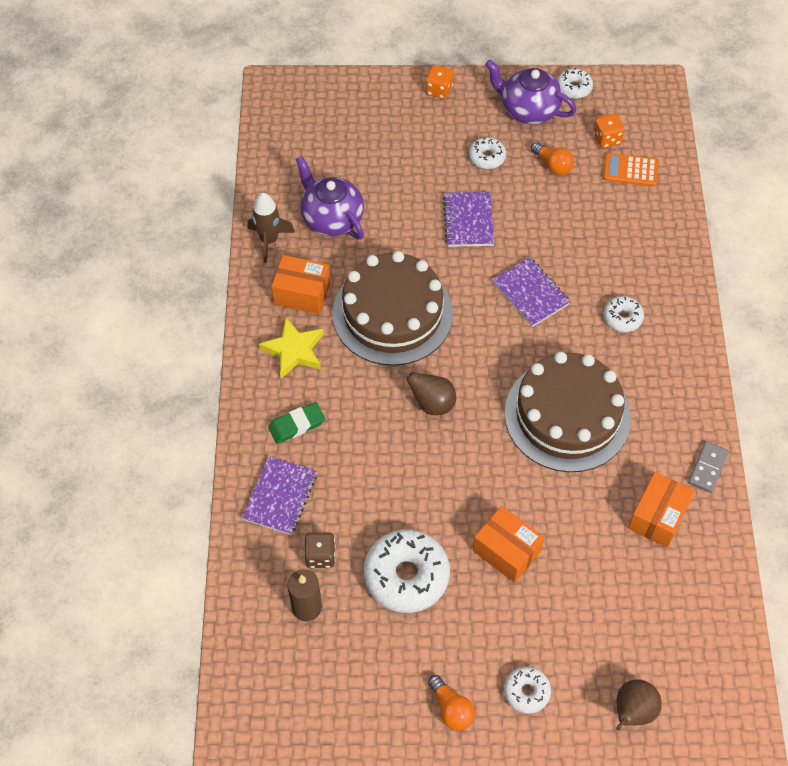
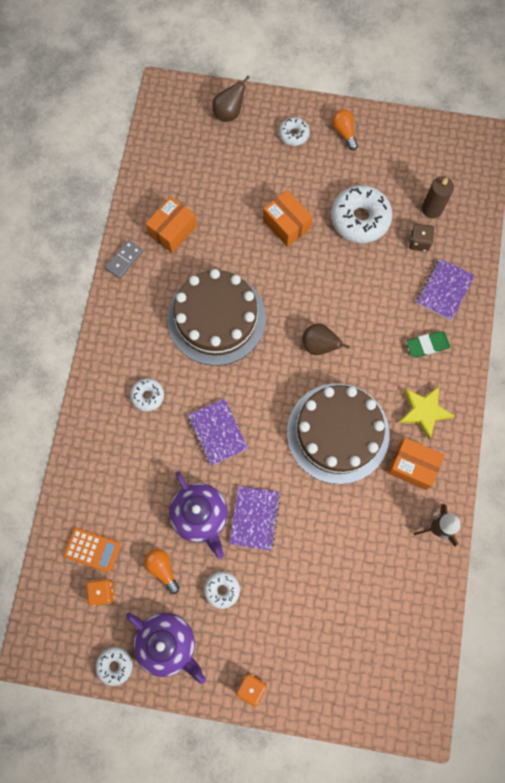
camera: 170 degrees left, 15 degrees up
(331, 218) = (378, 543): purple teapot -> purple teapot (200, 516)

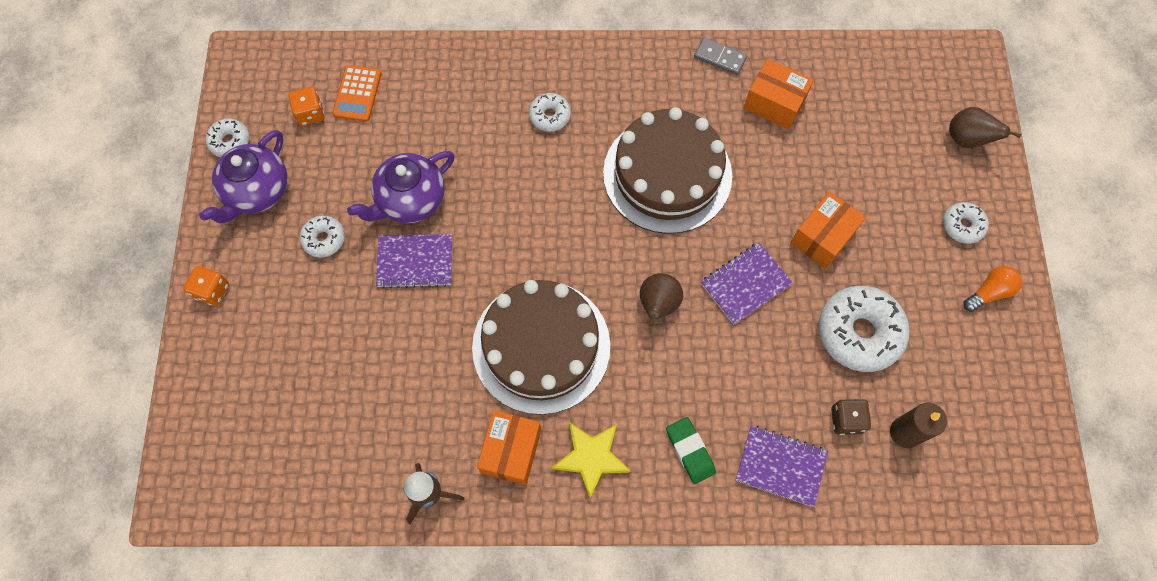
camera: 80 degrees right, 5 degrees down
(162, 569) = (342, 170): orange light bulb -> none
(217, 432) = (517, 201): purple notebook -> purple notebook (745, 284)

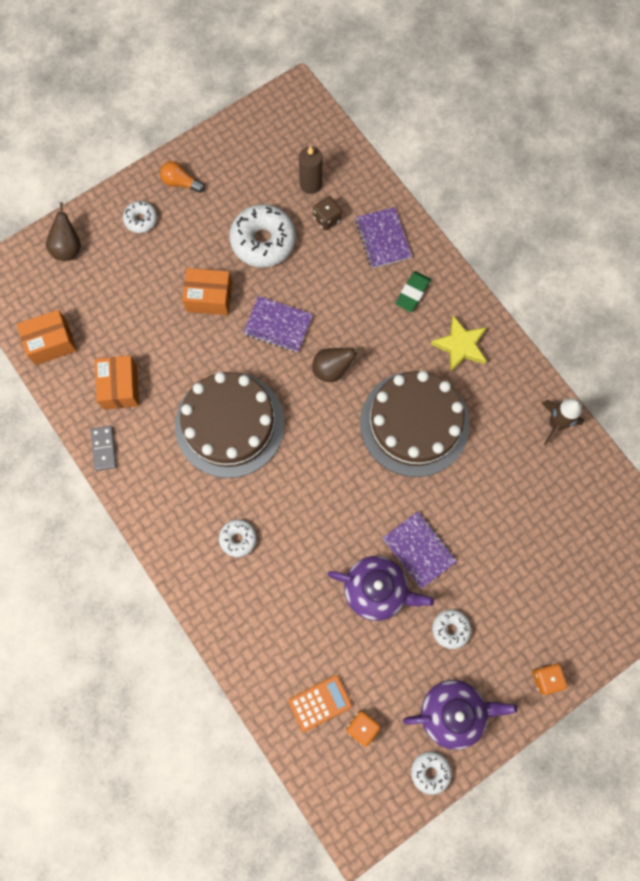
camera: 125 degrees left, 5 degrees up
(511, 451) = (493, 395): orange box -> orange box (51, 343)

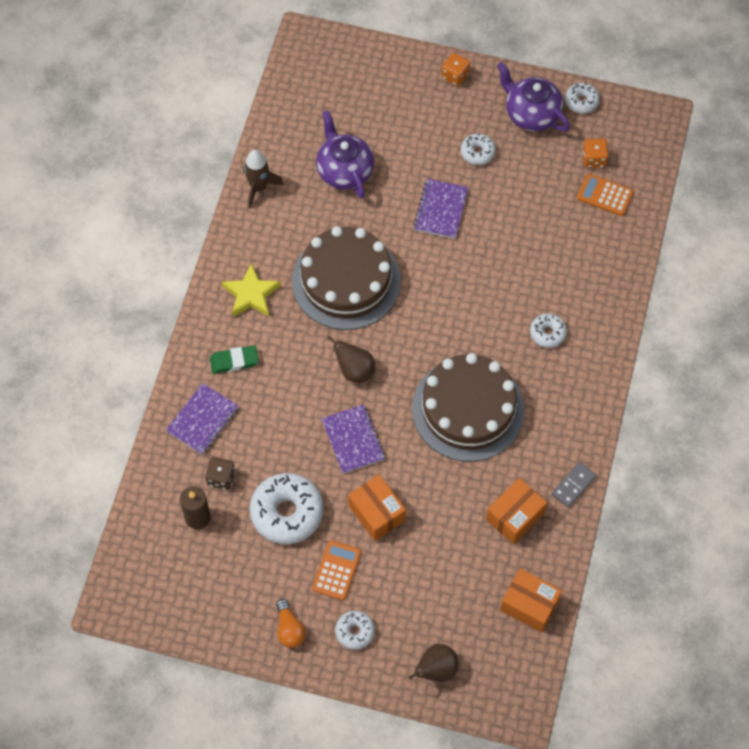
camera: 130 degrees left, 10 degrees down
(193, 241) = (336, 570): none -> orange calculator
(376, 590) = (495, 216): purple teapot -> purple teapot (344, 171)

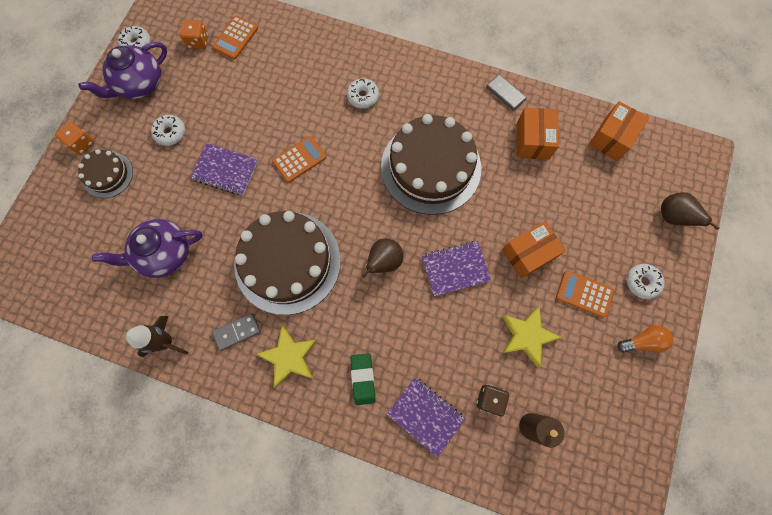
camera: 85 degrees left, 10 degrees up
(272, 246) = (237, 332): none -> grey domino
(287, 512) = (527, 336): white donut -> yellow star
(423, 105) = (108, 175): none -> brown cake
(462, 278) = (299, 159): none -> orange calculator
(515, 516) = (532, 141): orange box -> orange box turned 45 degrees clockwise

